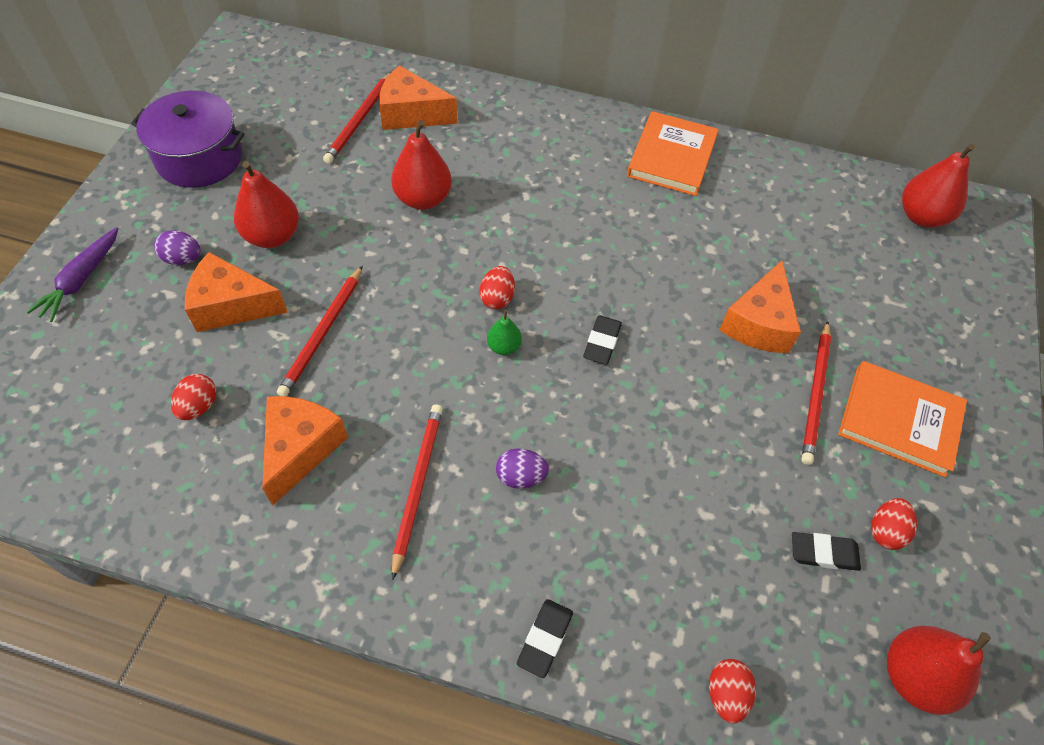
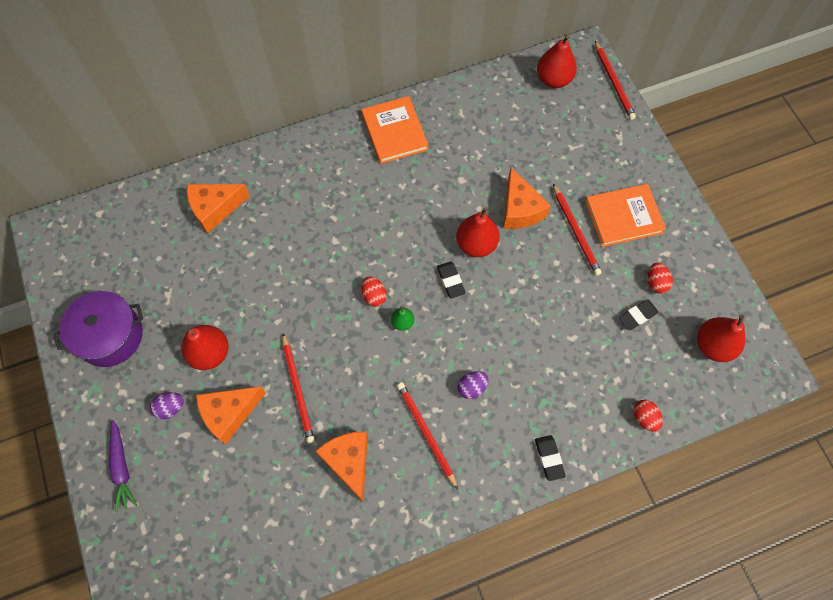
camera: 35 degrees left, 10 degrees up
(199, 406) = (271, 483): red egg -> none
(359, 120) = (187, 236): red pencil -> red pencil (614, 82)
(423, 199) = (276, 263): red pear -> red pear (476, 244)

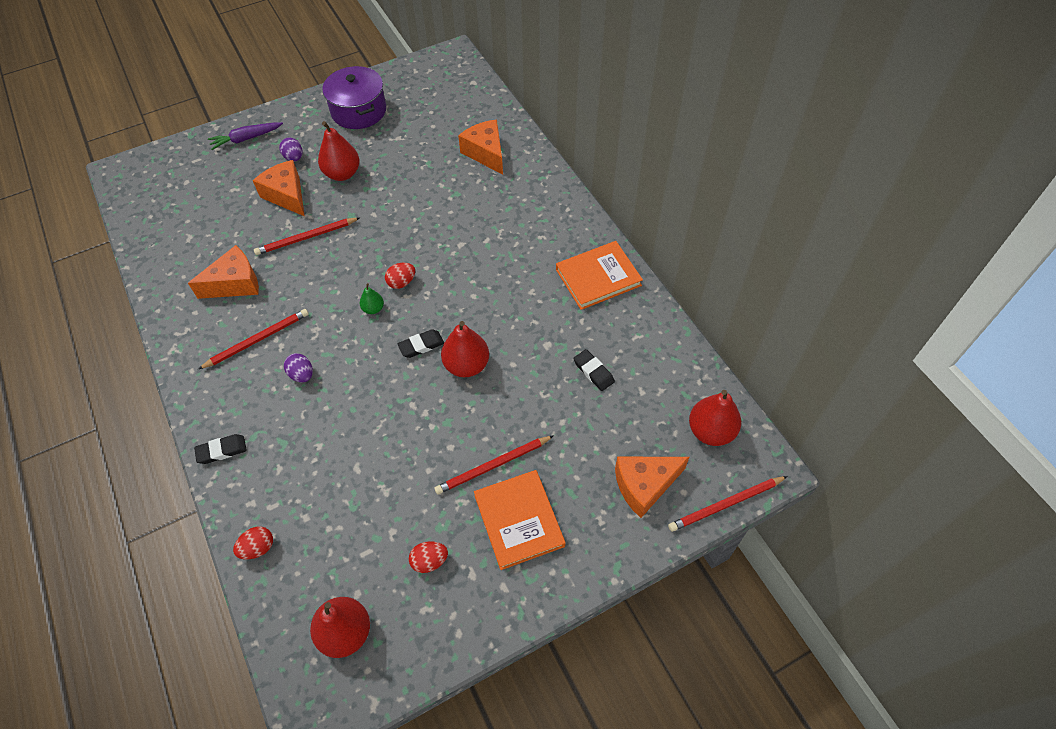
camera: 85 degrees right, 10 degrees down
(519, 209) = (516, 405): orange cheese -> orange cheese (644, 485)
(637, 316) = (384, 539): black eraser -> black eraser (593, 372)

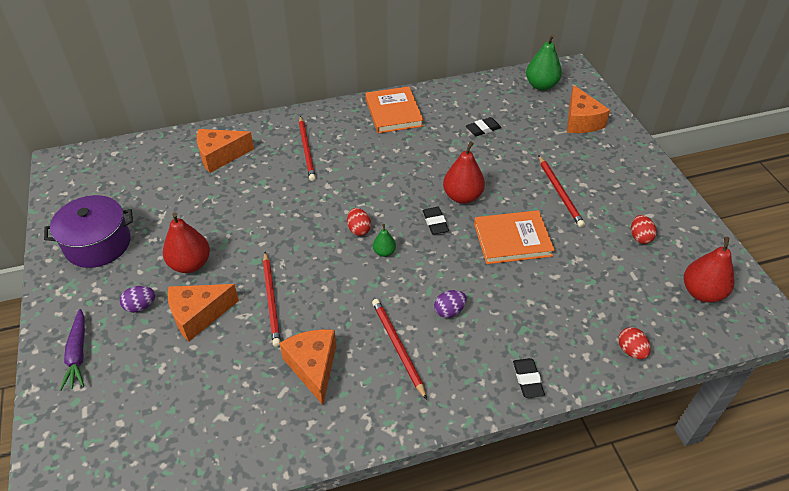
camera: 80 degrees left, 10 degrees down
(519, 520) = (606, 185): orange book -> orange book (512, 239)
(710, 431) = (541, 85): red pear -> green pear
(725, 505) = (596, 90): red pencil -> red pencil (306, 150)

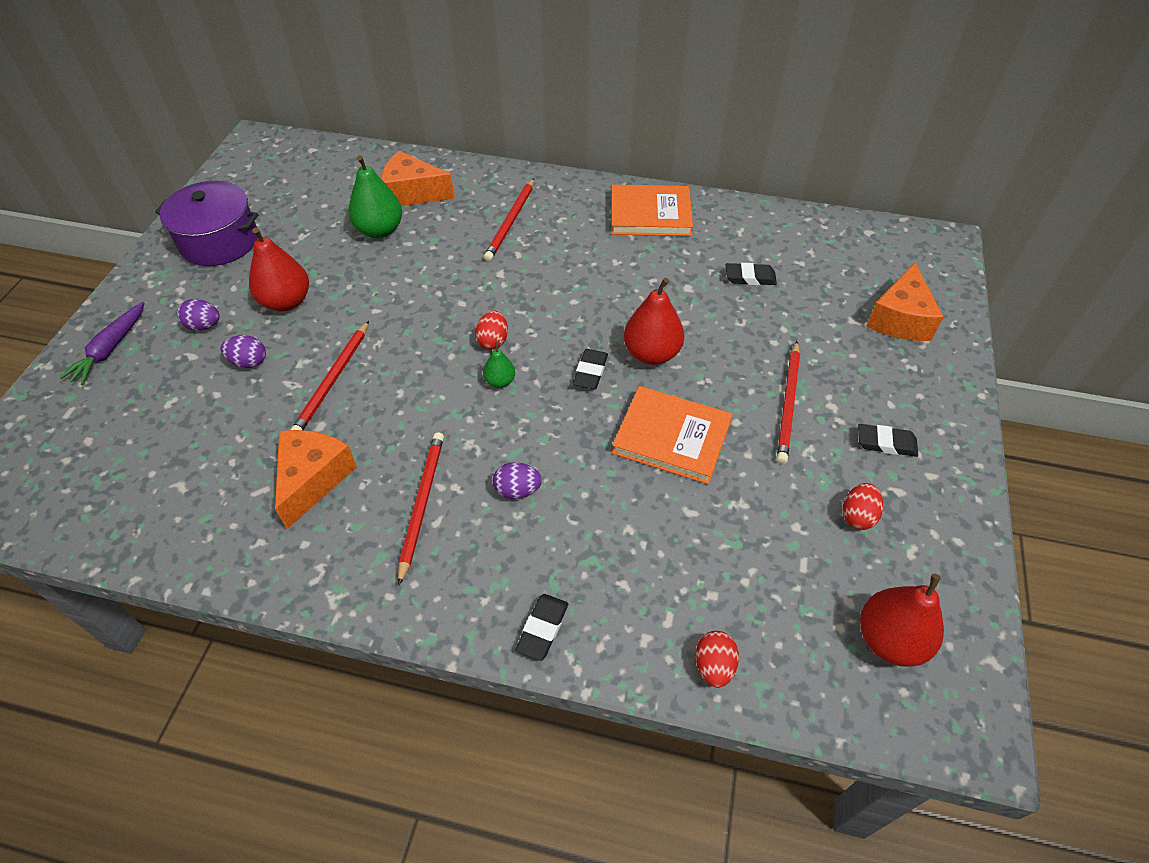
camera: 30 degrees right, 5 degrees up
(198, 315) = (249, 362): orange cheese -> purple egg
(393, 112) = (650, 214): orange book -> orange book turned 75 degrees clockwise
(541, 85) = (879, 249): green pear -> green pear (379, 230)
(625, 192) = (886, 443): none -> black eraser

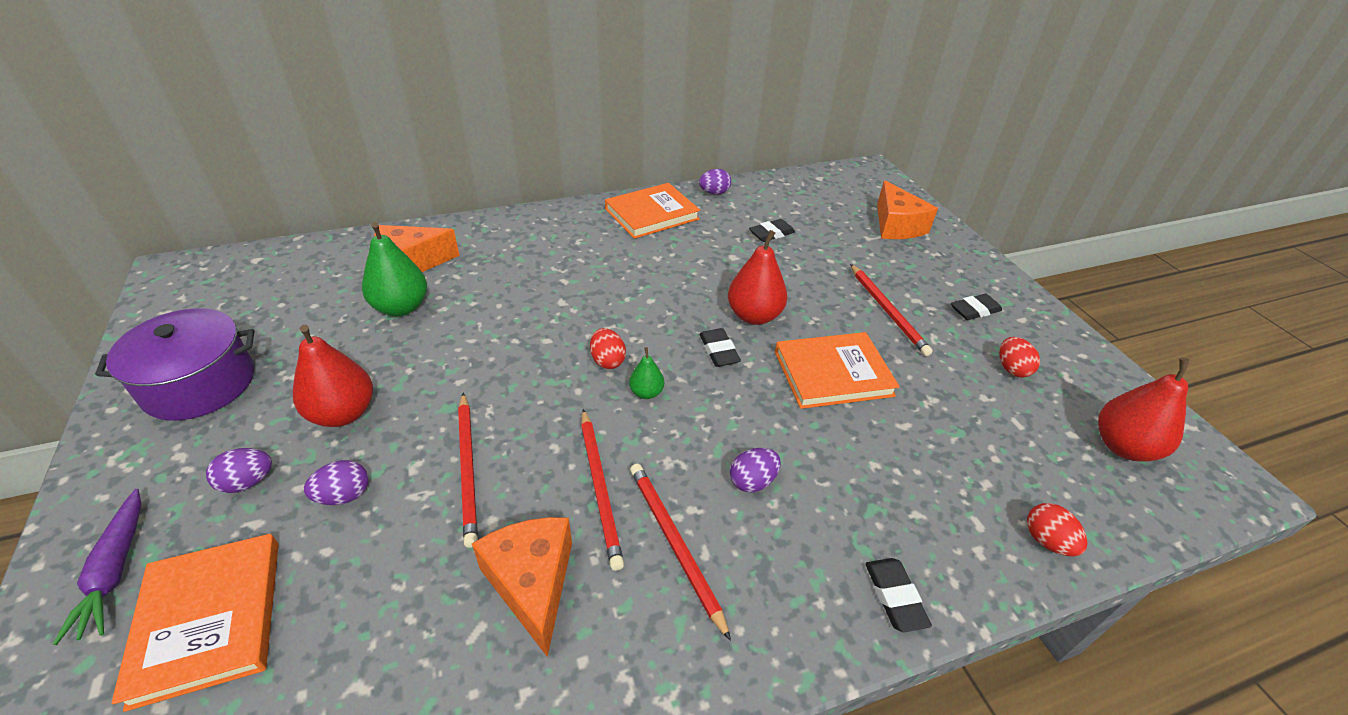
camera: 35 degrees left, 10 degrees down
(135, 404) = (209, 619): none -> orange book
(511, 222) = (533, 257): red pencil -> red pencil (600, 488)
(733, 211) = (714, 193): none -> purple egg

